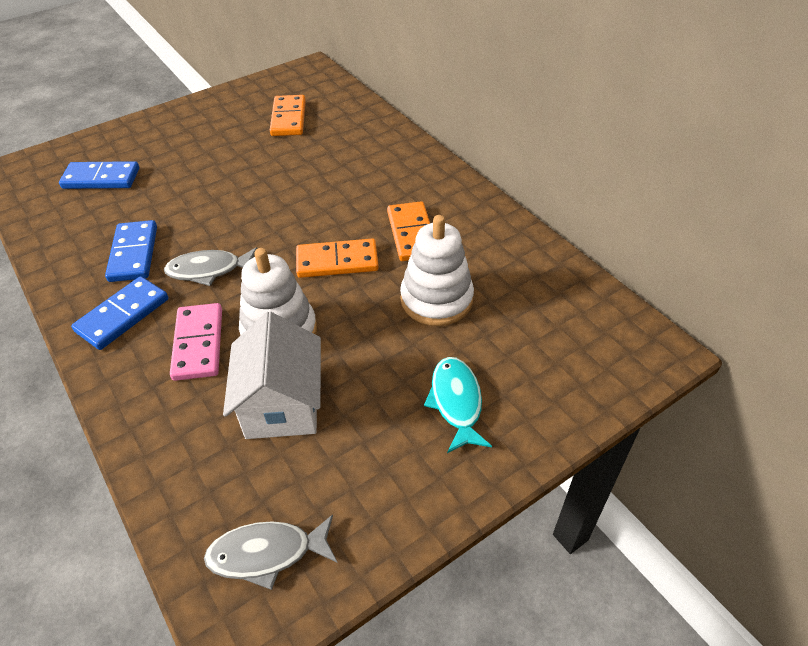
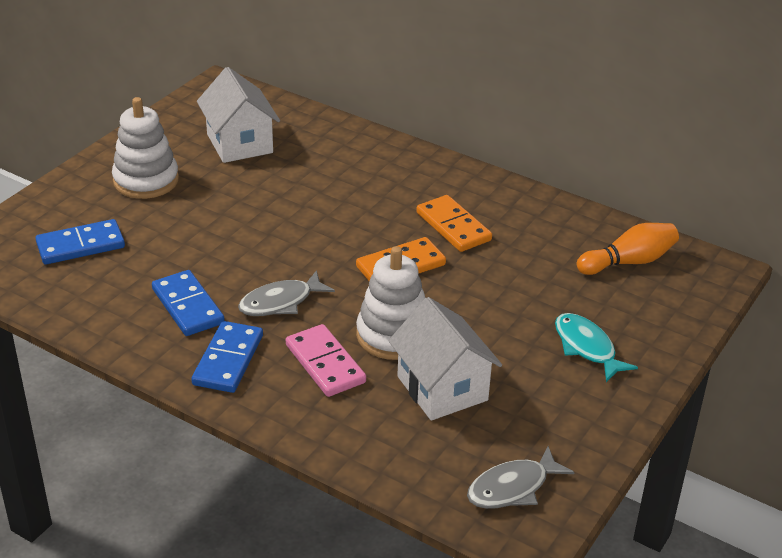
camera: 25 degrees left, 10 degrees down
(288, 118) = (240, 143): orange domino -> white house
(436, 299) = (515, 275): white stacking toy -> white stacking toy (146, 180)
(561, 314) = (628, 262): none -> orange bowling pin

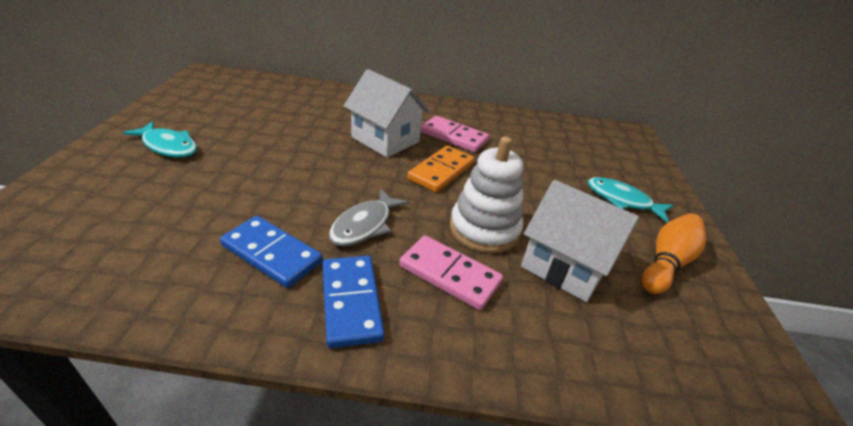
camera: 30 degrees left, 0 degrees up
(80, 245) = (113, 219): blue domino -> none
(146, 180) = (168, 146): white stacking toy -> turquoise fish
(240, 143) = (246, 107): white house -> white house (385, 140)
(453, 226) = (454, 136): orange domino -> pink domino
(512, 488) = (714, 349): grey fish -> none
(628, 262) = (581, 138): orange bowling pin -> orange bowling pin (666, 263)

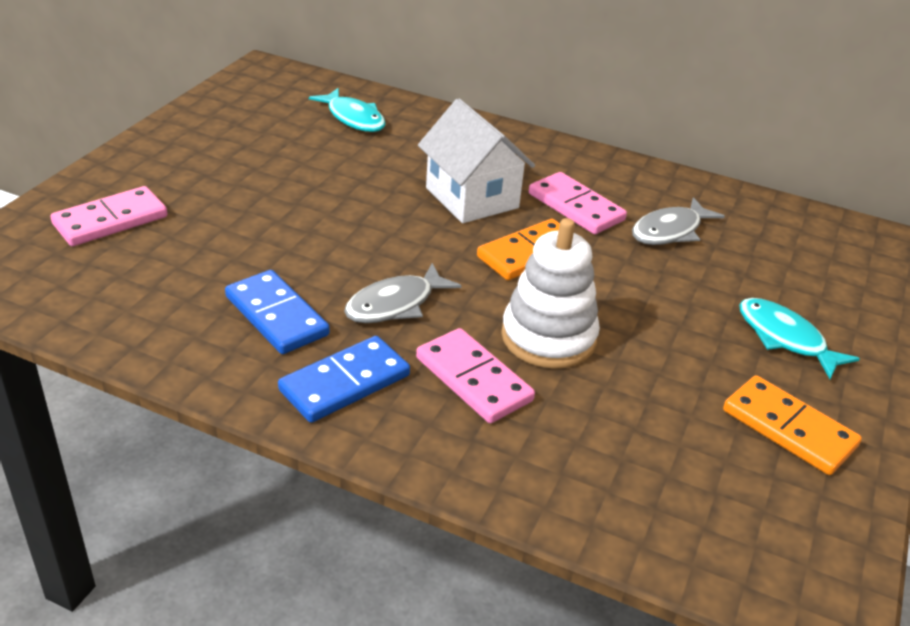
camera: 20 degrees right, 0 degrees up
(97, 197) = (110, 221): none -> pink domino
(168, 146) = (195, 169): turquoise fish -> turquoise fish (354, 118)
(351, 302) = (344, 383): blue domino -> blue domino turned 45 degrees clockwise
(517, 143) = (670, 231): none -> grey fish
(564, 266) = (632, 401): white house -> none
(666, 263) = (788, 429): orange bowling pin -> orange domino

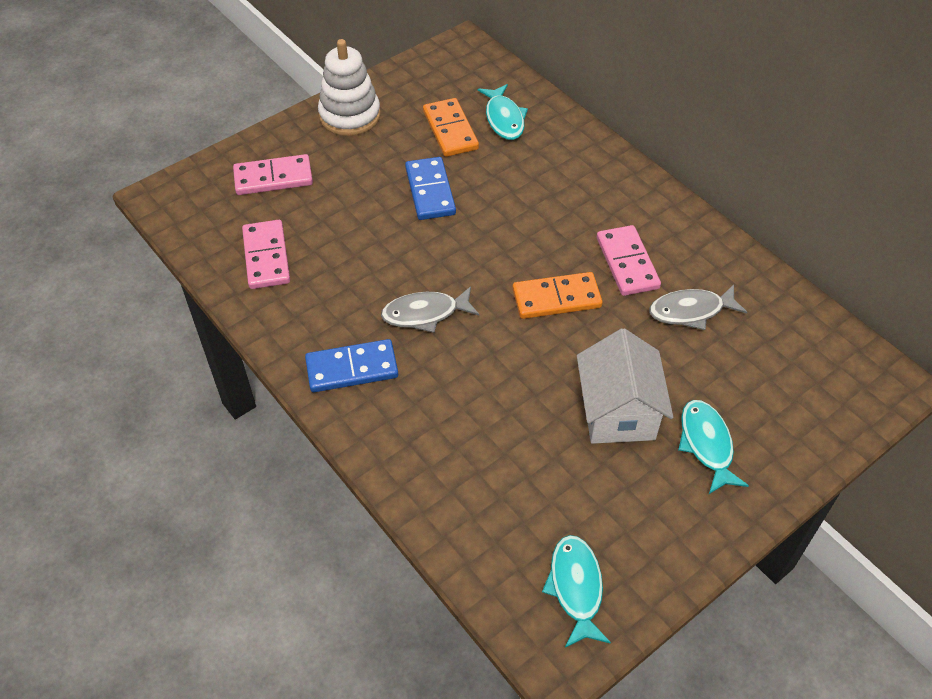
camera: 30 degrees right, 15 degrees up
(276, 316) = (338, 297): blue domino -> blue domino (430, 191)
(472, 198) = (547, 229): white house -> white house (618, 412)
(473, 379) = (440, 396): pink domino -> pink domino (266, 257)
(548, 337) = (517, 379): white stacking toy -> white stacking toy (350, 115)
(780, 522) = (575, 588): none -> turquoise fish
(788, 429) = (643, 521): orange domino -> orange domino (450, 130)

